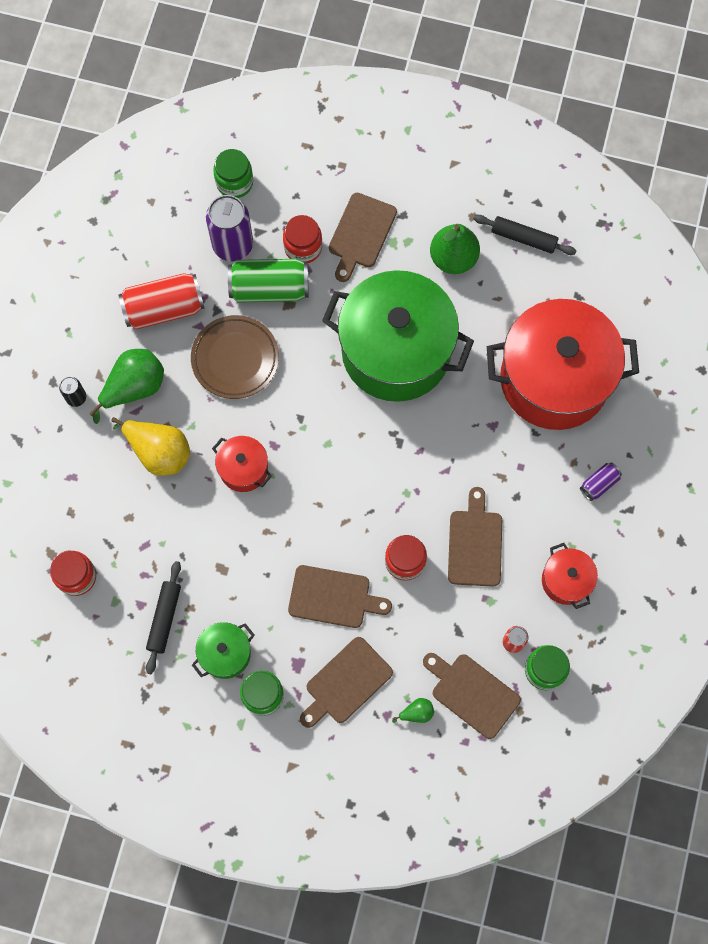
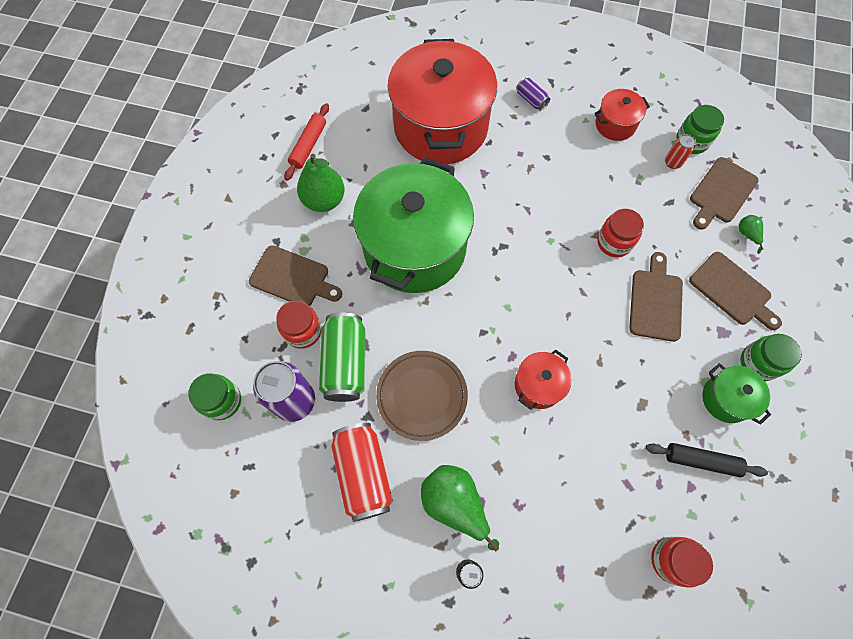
camera: 90 degrees left, 5 degrees down
(158, 452) = (526, 473): yellow pear -> none
(475, 544) = (592, 188): brown cutting board -> none
(523, 238) = (308, 145): black rolling pin -> red rolling pin

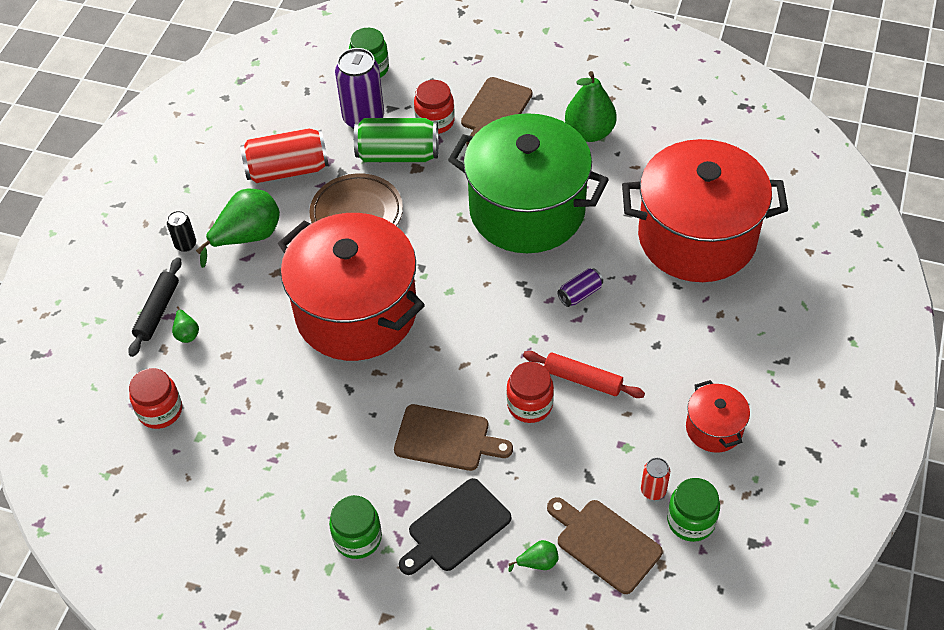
camera: 95 degrees right, 15 degrees down
(308, 145) = (662, 117): red rolling pin -> red rolling pin (583, 379)
(531, 100) = (749, 335): purple can -> purple can (580, 294)
(538, 385) = (356, 312): red pot -> red pot, size x2.29
(579, 549) = (186, 333): none -> green pear
(701, 460) = (253, 455): black rolling pin -> black rolling pin (158, 311)
(726, 399) = (318, 493): green pot -> none
(732, 291) = (456, 527): brown cutting board -> black cutting board

